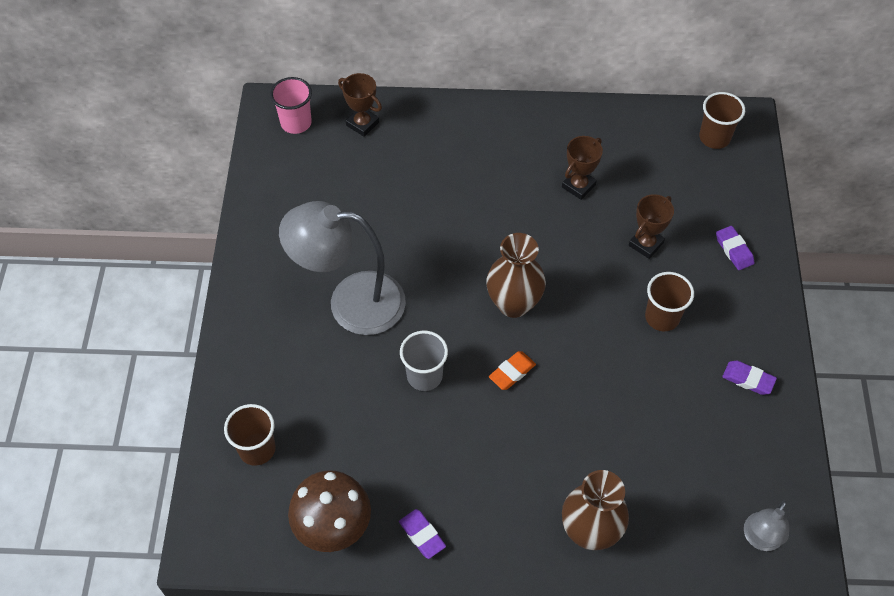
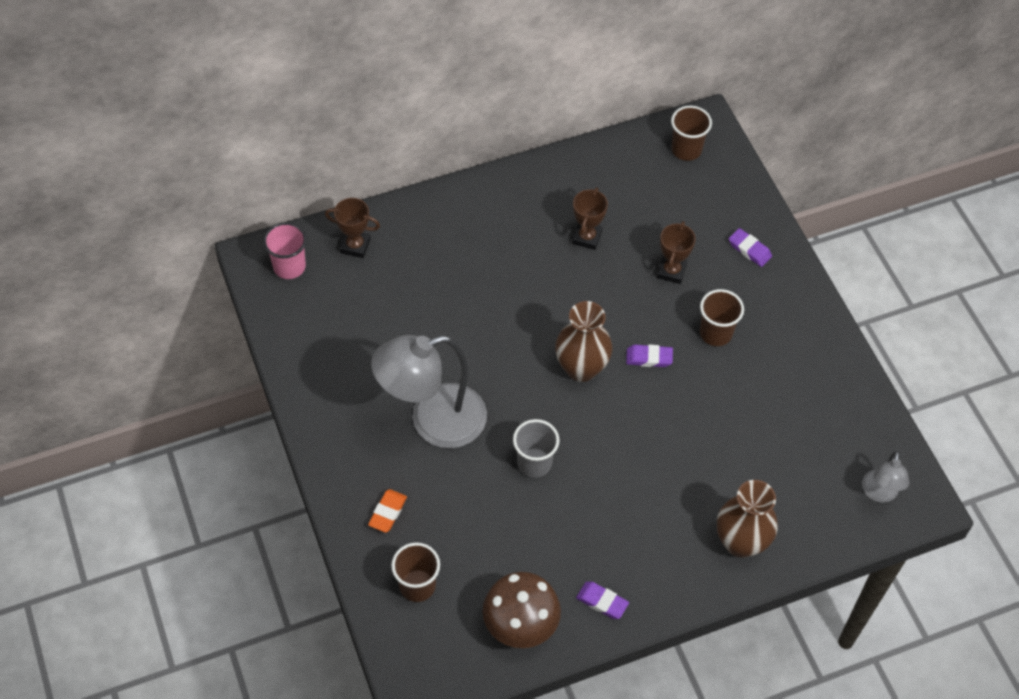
camera: 25 degrees left, 0 degrees up
(512, 372) = (610, 430): orange eraser -> orange eraser (387, 512)
(748, 379) = (812, 361): purple eraser -> purple eraser (649, 358)

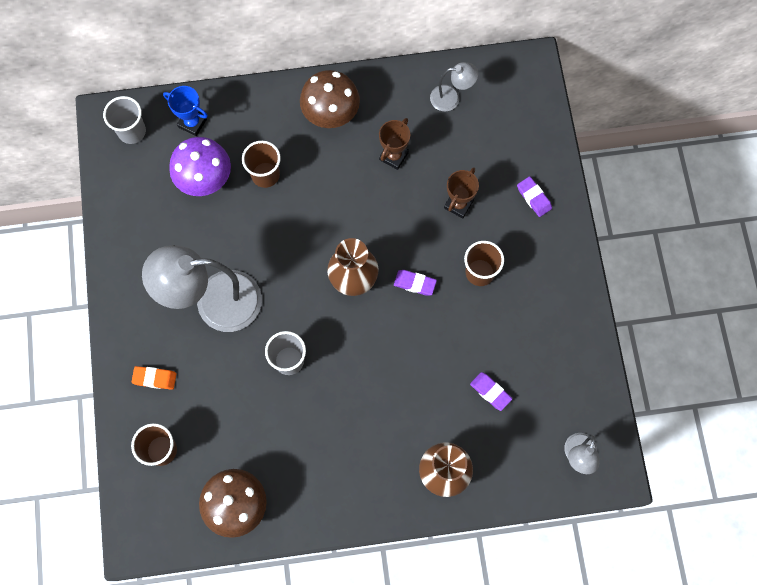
camera: 15 degrees right, 15 degrees up
(289, 267) = (132, 131): pink cup -> grey cup
(355, 246) = (192, 123): brown trophy -> blue trophy
(385, 299) = (205, 179): none -> purple mushroom
(387, 512) = (155, 378): orange eraser -> orange eraser turned 60 degrees clockwise
(505, 209) = (331, 114): none -> brown mushroom
(602, 602) = (310, 500): purple eraser -> purple eraser (490, 392)
(631, 170) = (451, 98): none -> grey lamp
(686, 150) = (506, 87): brown cup -> brown cup (265, 175)

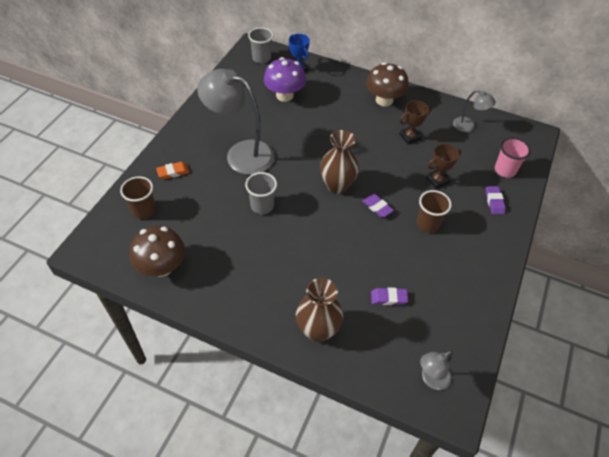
camera: 30 degrees right, 20 degrees down
(155, 378) = (173, 172): orange eraser -> orange eraser turned 60 degrees counterclockwise
(265, 175) = (322, 109): brown cup -> none
(490, 392) = (388, 298): purple eraser -> purple eraser turned 75 degrees counterclockwise
(524, 143) = (505, 170): none -> pink cup

